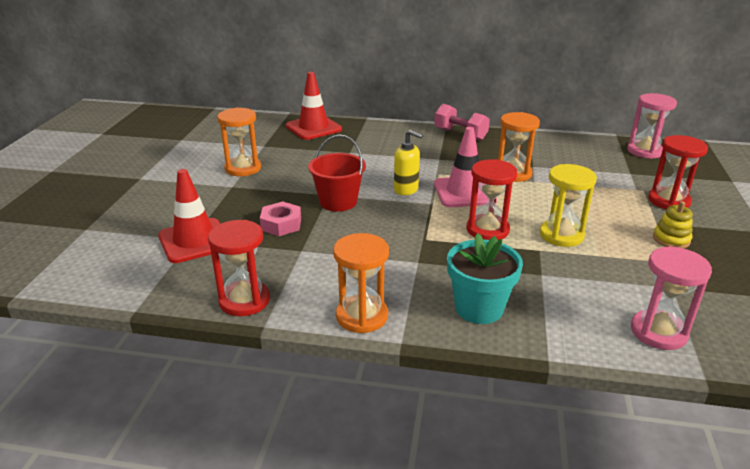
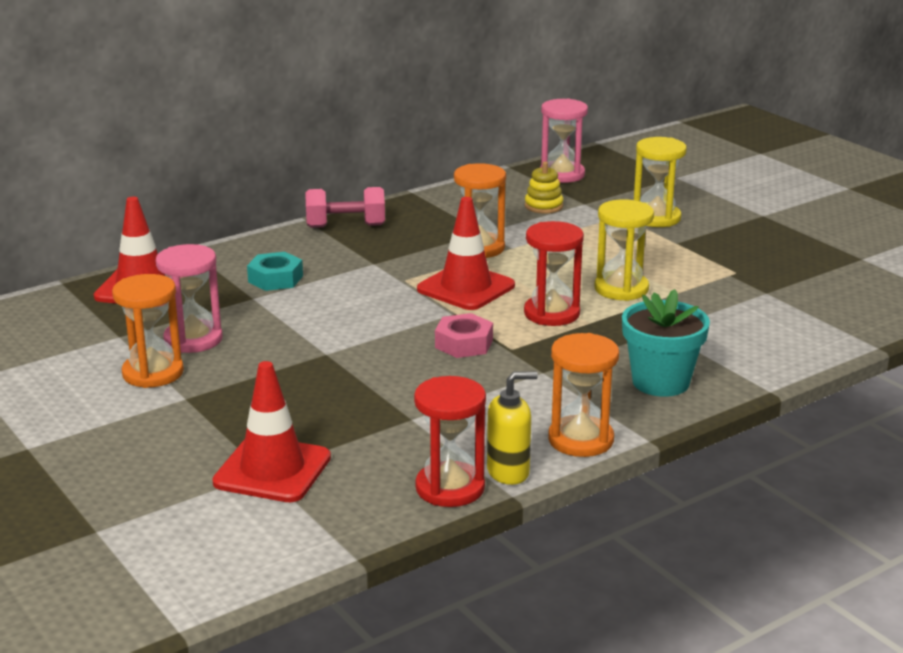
camera: 45 degrees left, 5 degrees down
(281, 224) = (337, 406): pink nut -> pink nut (464, 344)
(338, 202) = (353, 356): red bucket -> none
(377, 147) = (275, 279): none -> turquoise nut
(406, 189) = (401, 311): yellow soap dispenser -> yellow soap dispenser (508, 472)
(464, 192) = (466, 288): pink traffic cone -> red traffic cone
(658, 332) = (807, 331): pink hourglass -> pink hourglass (193, 339)
(669, 201) = (656, 218): red hourglass -> yellow hourglass
(671, 239) = (708, 253): yellow stacking toy -> yellow stacking toy (543, 206)

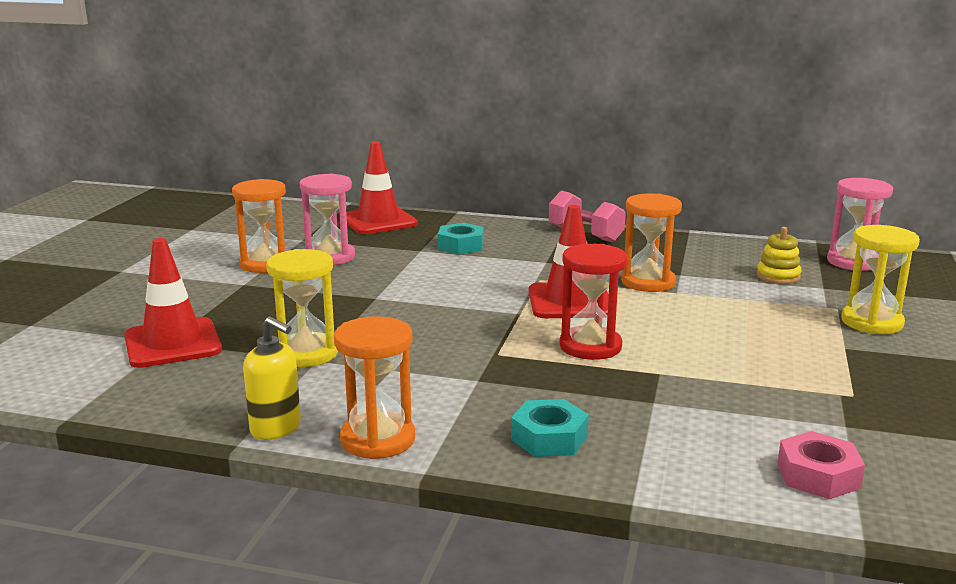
camera: 50 degrees right, 5 degrees down
(450, 488) = (219, 414): red hourglass -> none
(464, 344) = (473, 334): pink nut -> pink nut (818, 475)
(621, 289) = (697, 357): yellow hourglass -> yellow hourglass (306, 353)
(660, 382) = (549, 438): turquoise flower pot -> turquoise nut

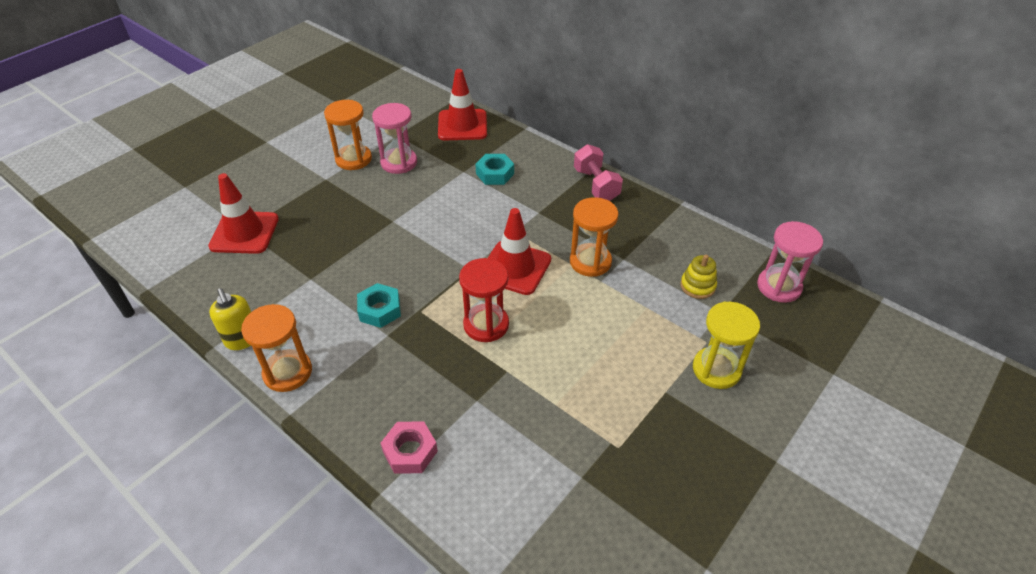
camera: 25 degrees right, 25 degrees up
(306, 353) = (309, 270): yellow hourglass -> none
(549, 438) = (383, 411): turquoise nut -> turquoise nut (380, 310)
(818, 475) = (515, 518): pink nut -> pink nut (410, 451)

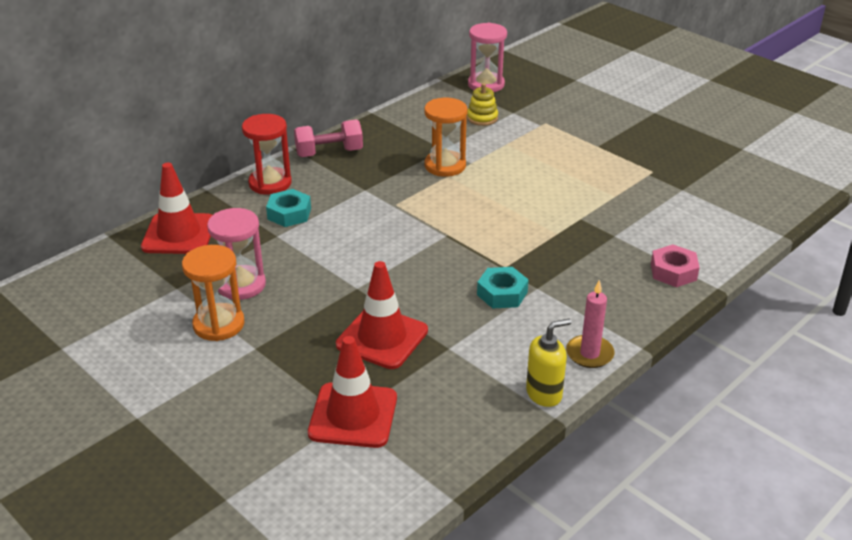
camera: 85 degrees left, 10 degrees down
(287, 372) = (589, 354): orange hourglass -> pink candle
(486, 325) = (524, 227): red hourglass -> red hourglass (270, 183)
(515, 268) = (448, 208): red traffic cone -> red traffic cone (382, 338)
(716, 369) = (574, 122): yellow hourglass -> none

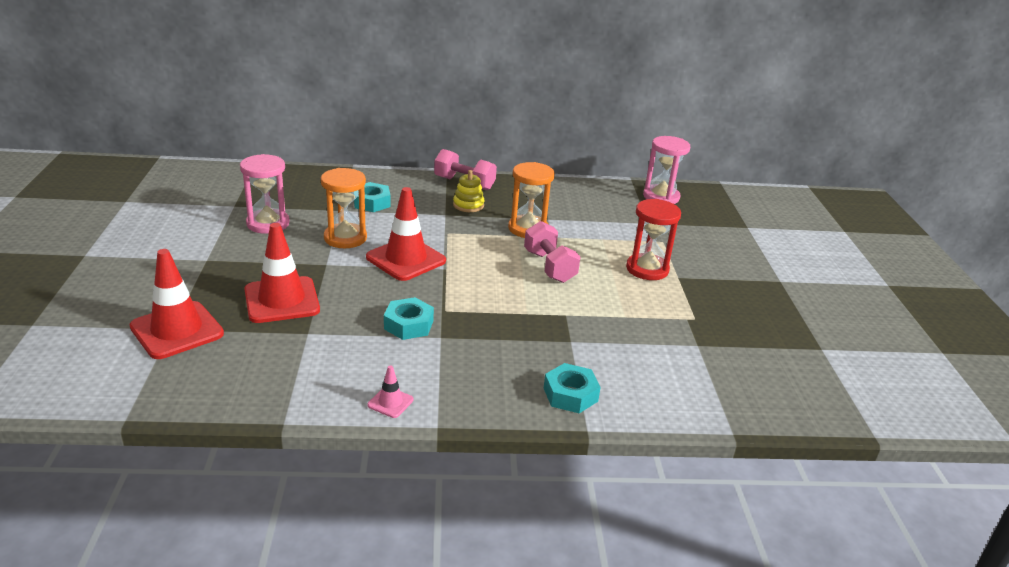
camera: 40 degrees right, 5 degrees down
(179, 234) = (291, 180): red traffic cone -> red traffic cone (406, 259)
(218, 324) = (215, 236): orange hourglass -> orange hourglass (345, 238)
(270, 183) = (394, 181): red hourglass -> red hourglass (647, 269)
(482, 118) = (615, 215): yellow stacking toy -> yellow stacking toy (468, 205)
(511, 188) = (549, 266): none -> pink dumbbell
(544, 394) = (307, 403): yellow soap dispenser -> none
(589, 354) = (390, 402): pink candle -> pink traffic cone
(673, 272) = (570, 394): pink nut -> turquoise nut

